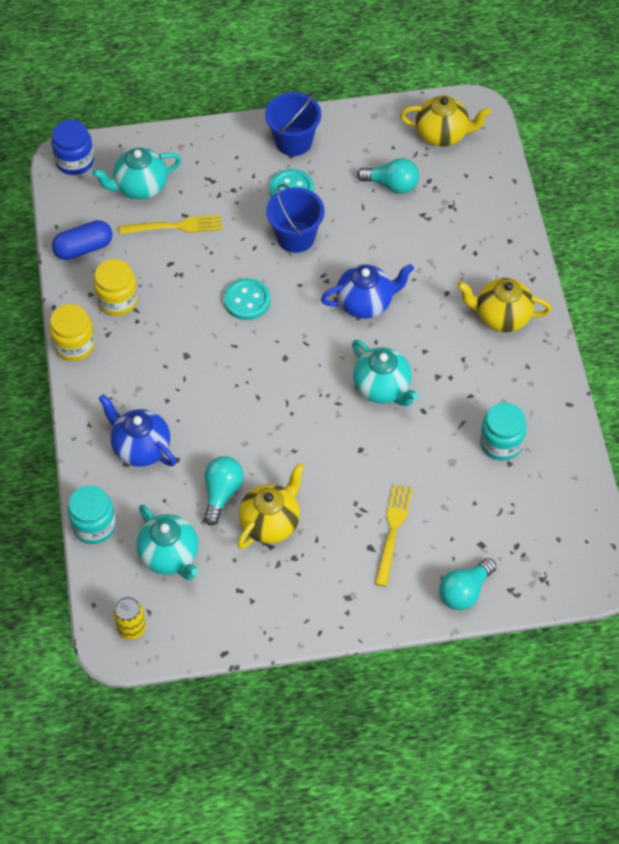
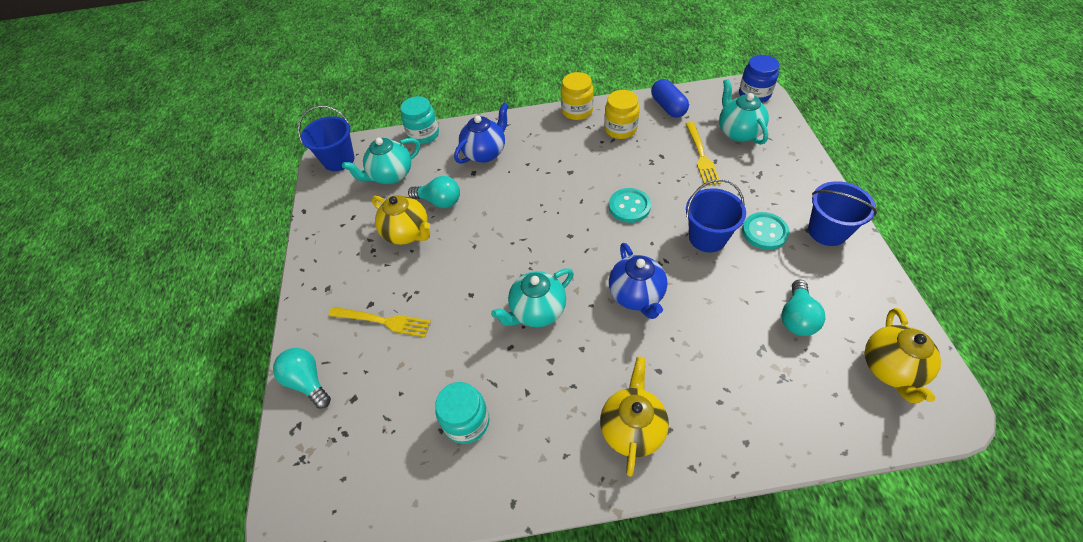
camera: 95 degrees right, 5 degrees down
(131, 628) = (339, 160): yellow can -> blue bucket

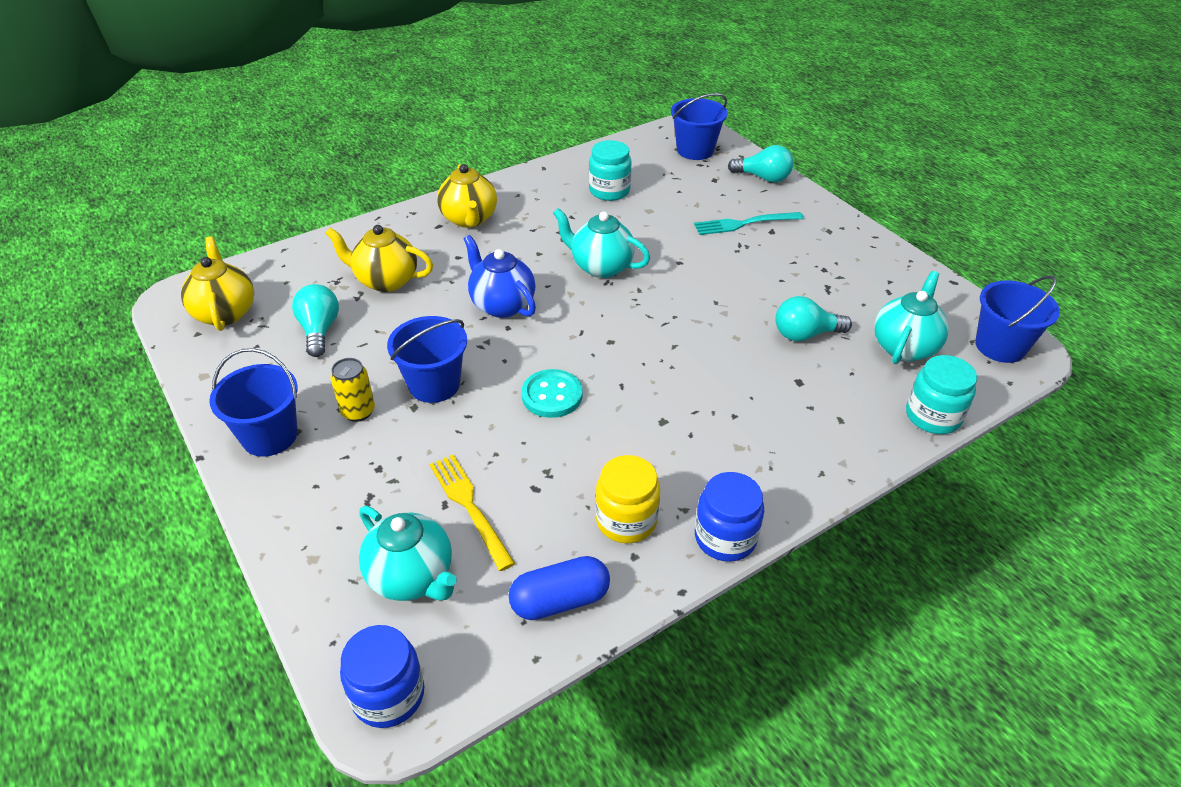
camera: 150 degrees right, 10 degrees down
(327, 464) = (695, 150): none -> blue bucket
(384, 321) = (744, 224): yellow fork -> turquoise fork
(408, 233) = (804, 293): yellow teapot -> yellow teapot (385, 281)
(485, 152) = (810, 415): blue teapot -> none
(537, 311) = (600, 267): turquoise teapot -> turquoise teapot turned 90 degrees counterclockwise
(577, 111) = (725, 538): yellow jar -> blue jar
(668, 107) = (560, 600): blue capsule -> blue capsule turned 60 degrees counterclockwise
(764, 232) = (358, 411): turquoise button -> yellow can

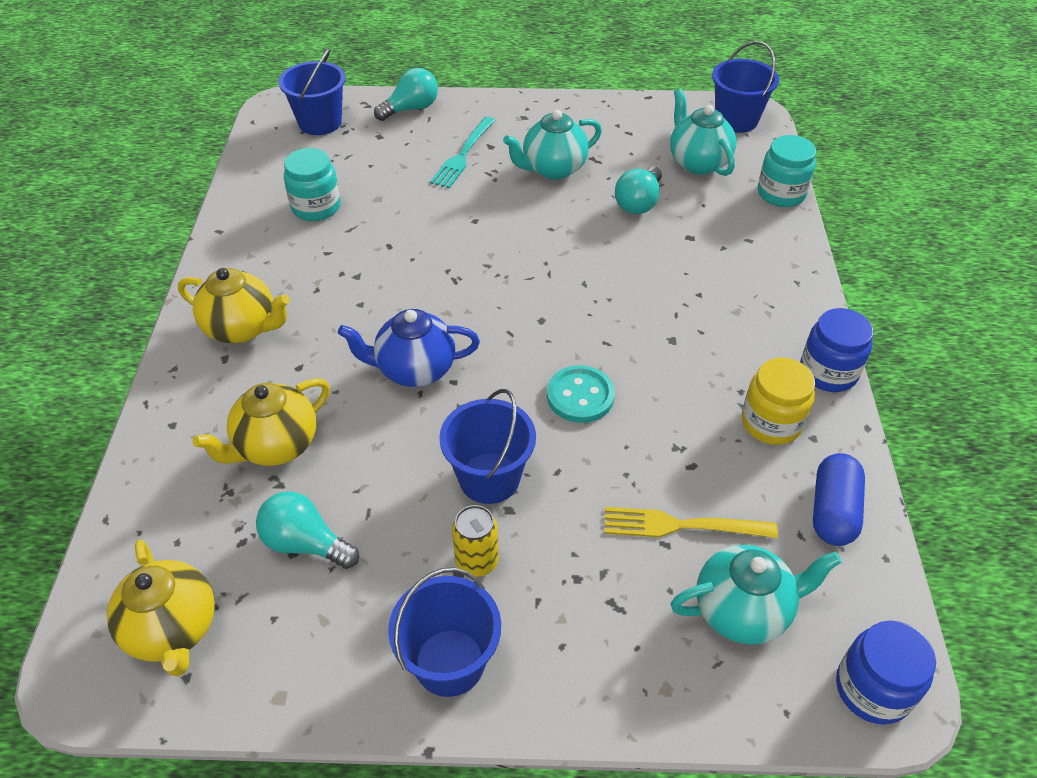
camera: 55 degrees left, 5 degrees up
(225, 312) = (173, 630): yellow teapot -> yellow teapot turned 135 degrees counterclockwise
(600, 267) = (428, 272): turquoise teapot -> turquoise teapot (553, 169)

